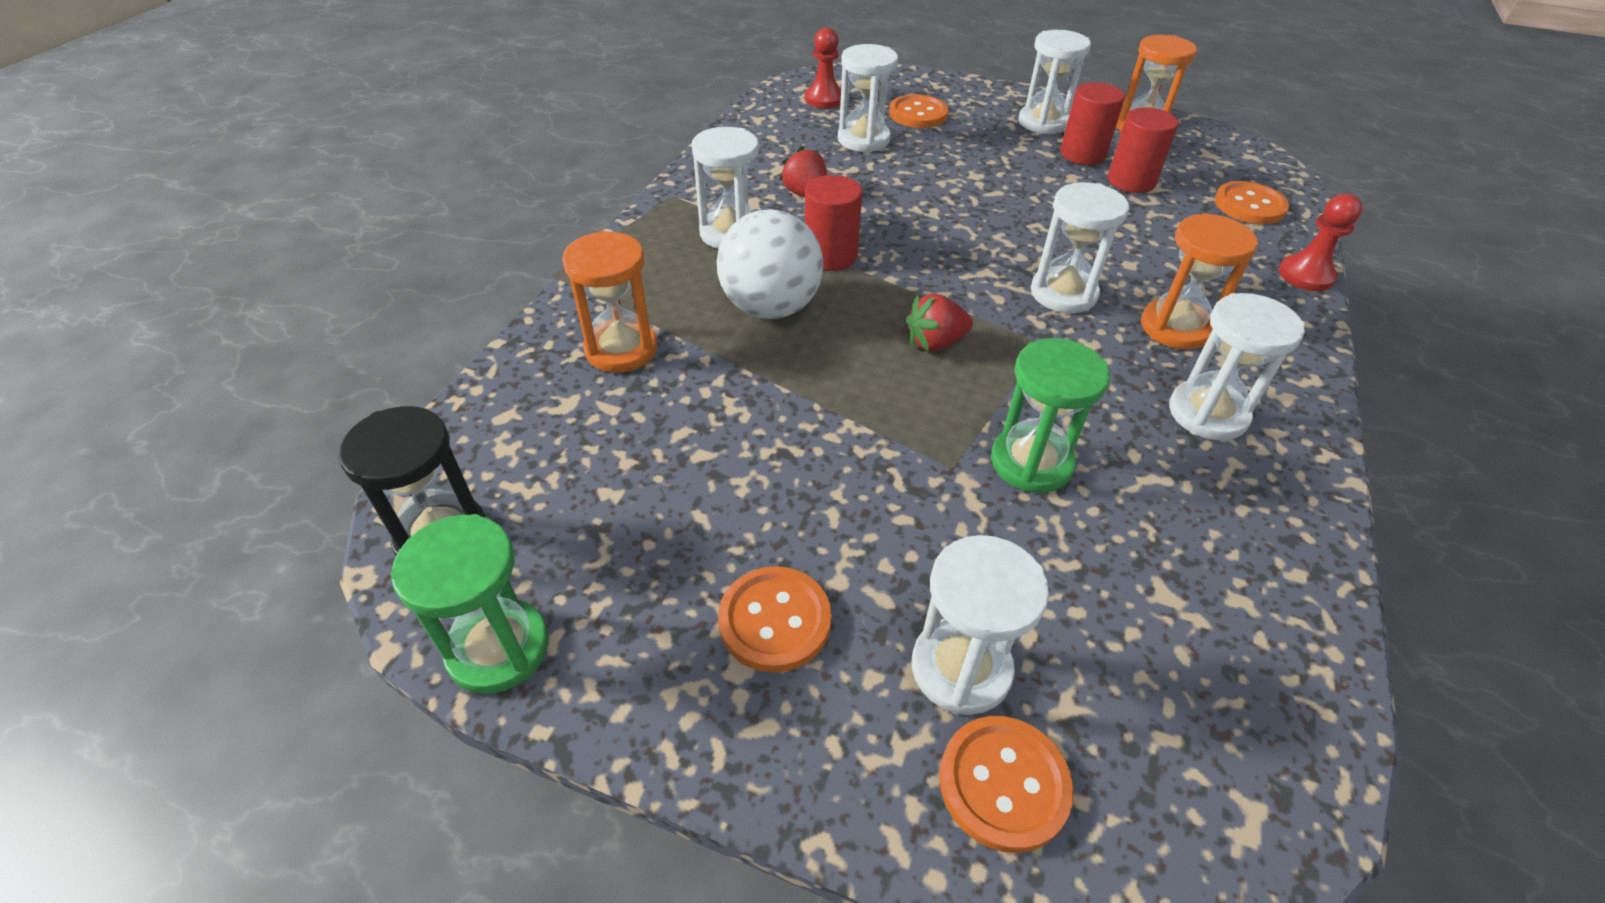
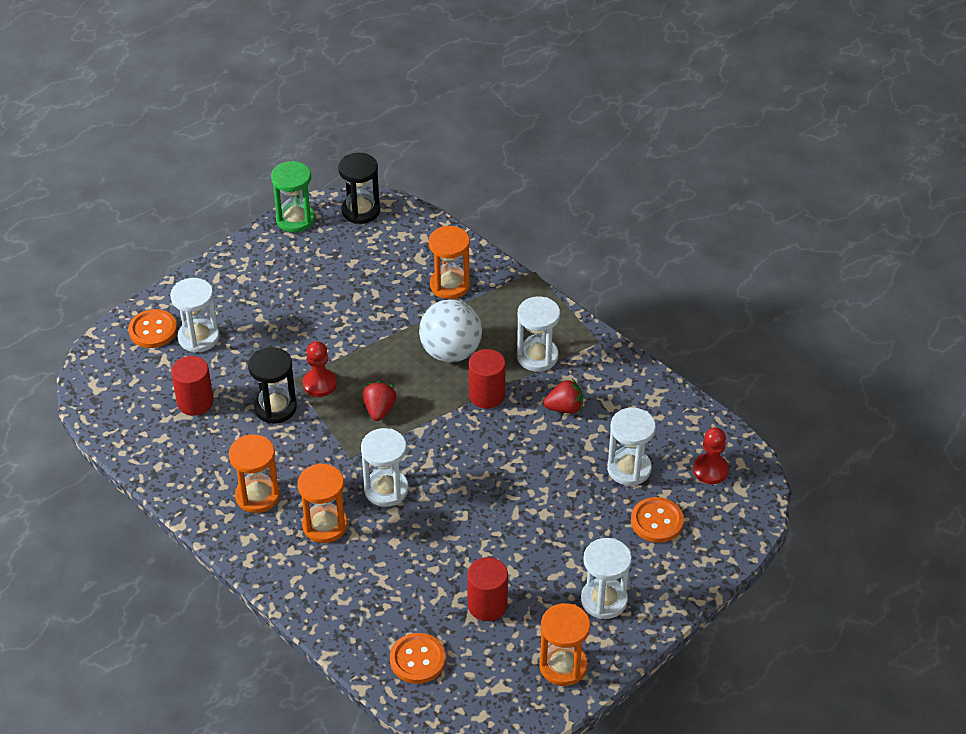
camera: 115 degrees right, 0 degrees up
(775, 620) = (255, 293): orange button -> none
(1031, 462) = (275, 408): green hourglass -> black hourglass
(1082, 154) = (541, 598): red cylinder -> red cylinder (195, 402)
(1207, 413) = (257, 496): white hourglass -> orange hourglass
(1305, 275) = (327, 631): red pawn -> red pawn (319, 384)

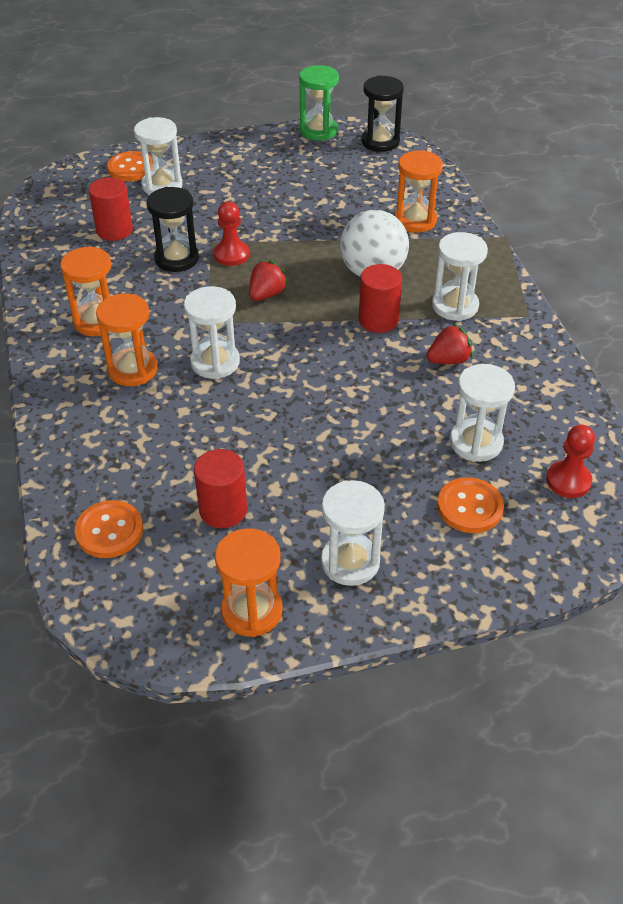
camera: 30 degrees right, 0 degrees up
(564, 408) = (448, 360): red strawberry -> red strawberry turned 45 degrees counterclockwise

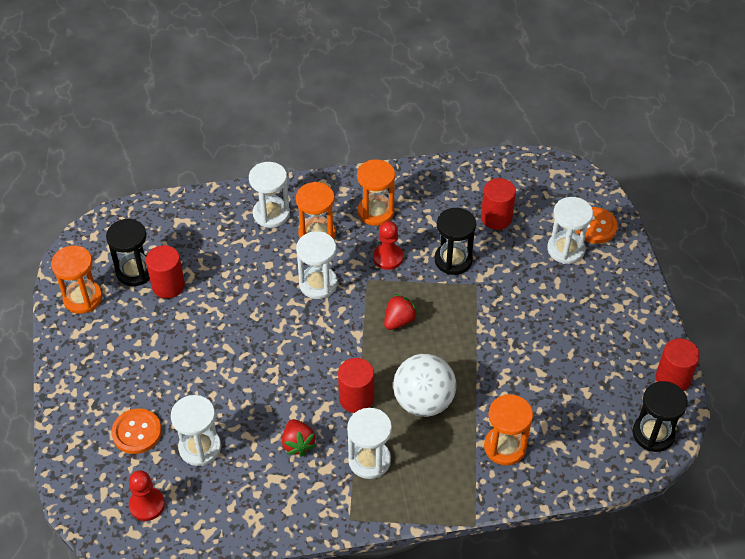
camera: 95 degrees right, 5 degrees up
(109, 531) = (164, 227): orange button -> none
(197, 553) = (135, 271): none -> black hourglass
(231, 255) = (456, 298): red pawn -> red pawn (388, 257)
(266, 294) = (399, 320): red strawberry -> red strawberry turned 90 degrees counterclockwise
(318, 131) = (672, 379): green hourglass -> red cylinder
(350, 562) = (106, 353): white hourglass -> white hourglass (271, 214)

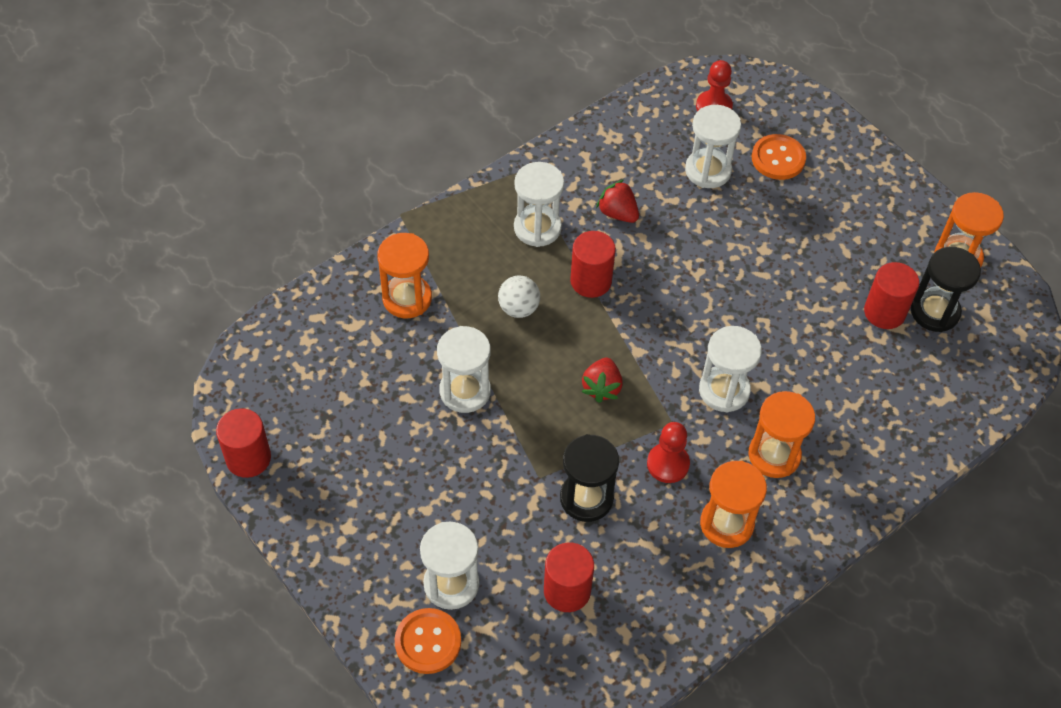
camera: 150 degrees right, 5 degrees up
(271, 214) = (850, 458): white hourglass -> white hourglass (465, 391)
(423, 401) = (518, 308): white ball -> white ball, size x0.56
(653, 434) = (250, 381): black hourglass -> none

